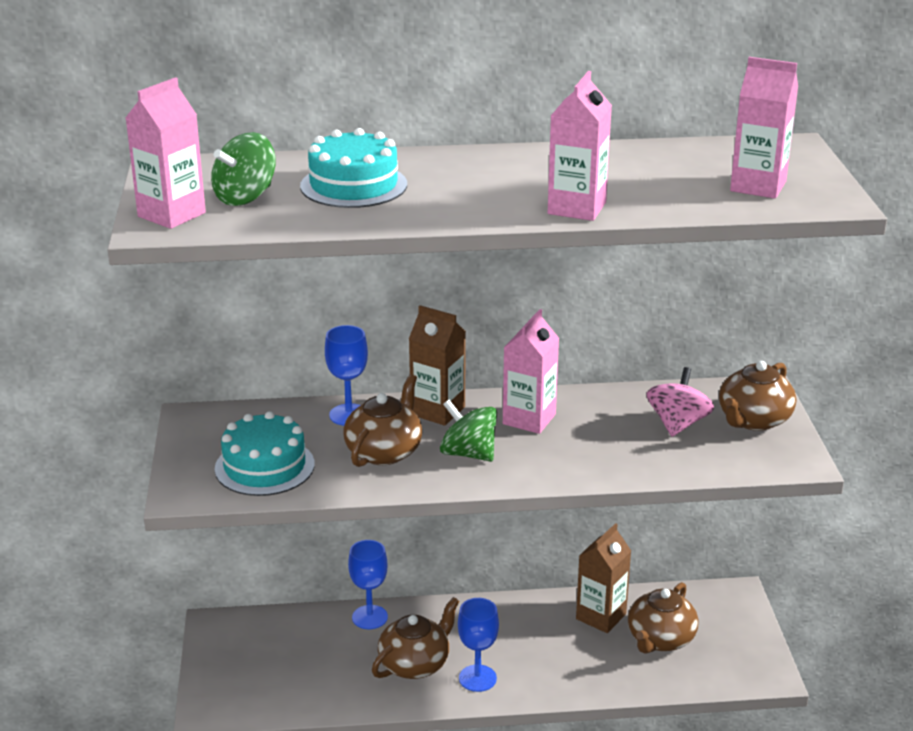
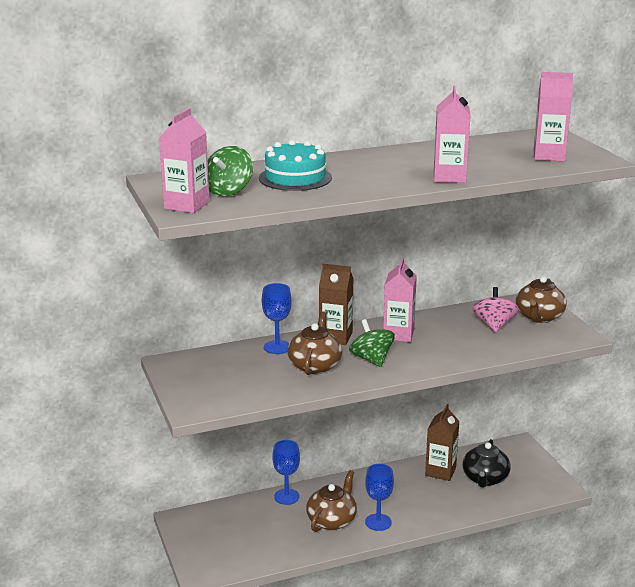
camera: 15 degrees left, 5 degrees down
(264, 466) = (238, 385): turquoise cake -> none
(468, 453) = (371, 359): green spinning top -> green spinning top turned 45 degrees clockwise
(660, 639) = (485, 479): brown teapot -> black teapot

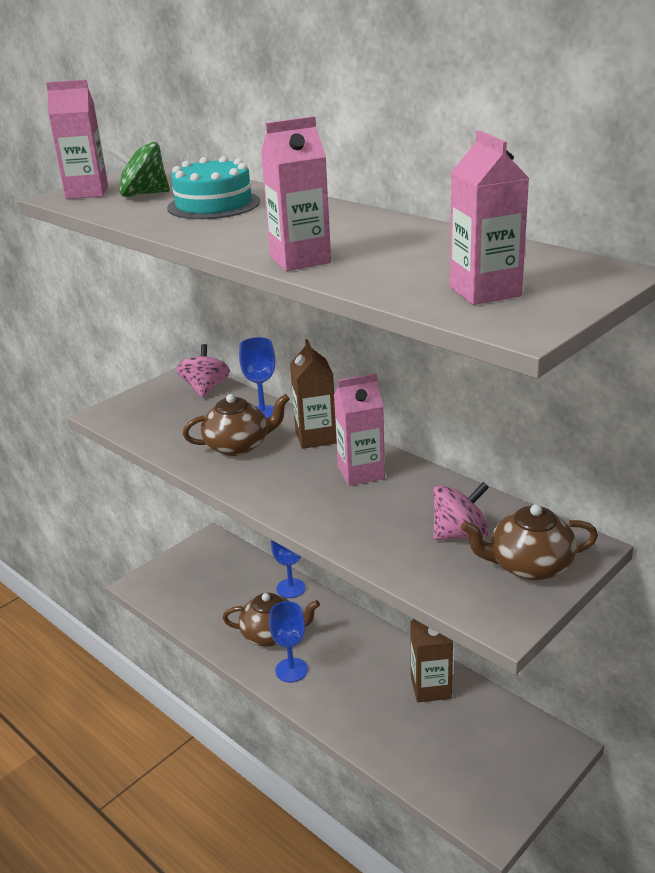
camera: 65 degrees right, 5 degrees up
(205, 360) = (205, 389): none -> pink spinning top
(371, 359) = (281, 474): green spinning top -> none
(485, 479) = (448, 735): black teapot -> none

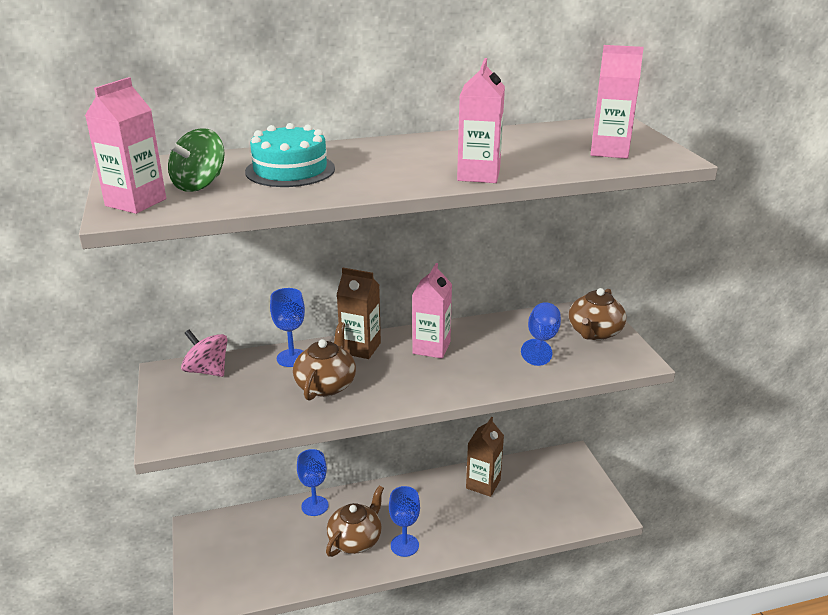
camera: 60 degrees left, 0 degrees up
(460, 534) = (541, 341): pink spinning top -> blue goblet

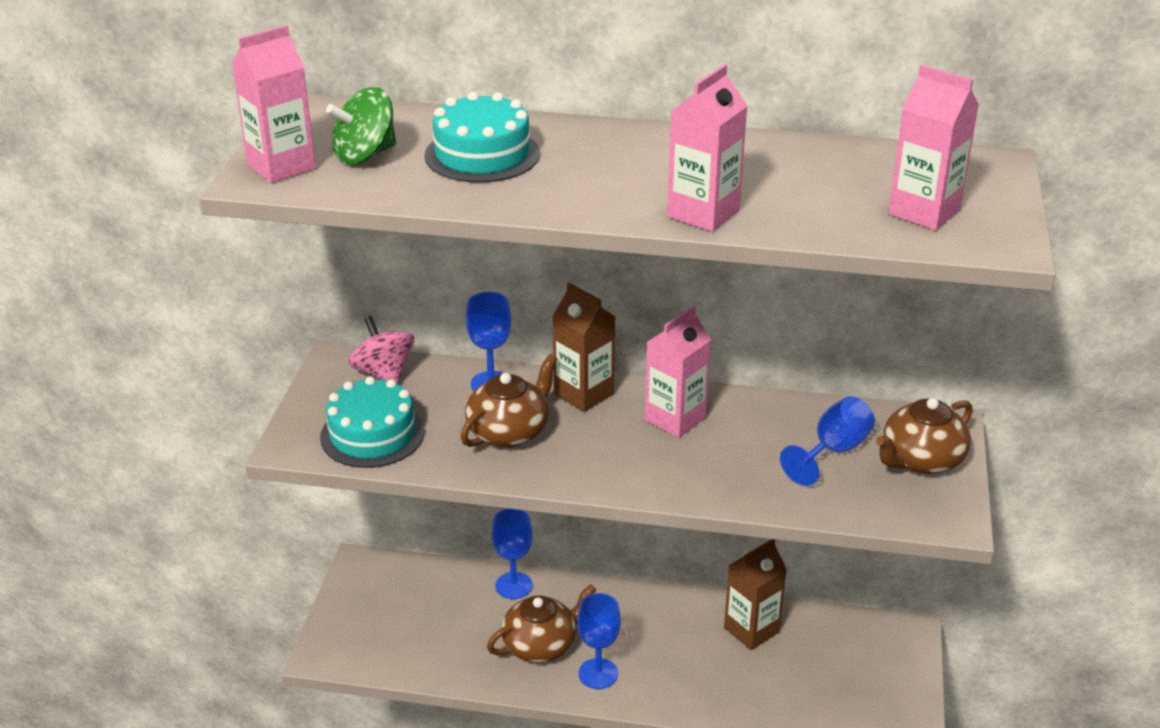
camera: 25 degrees right, 5 degrees up
(225, 413) = (372, 434): none -> turquoise cake

